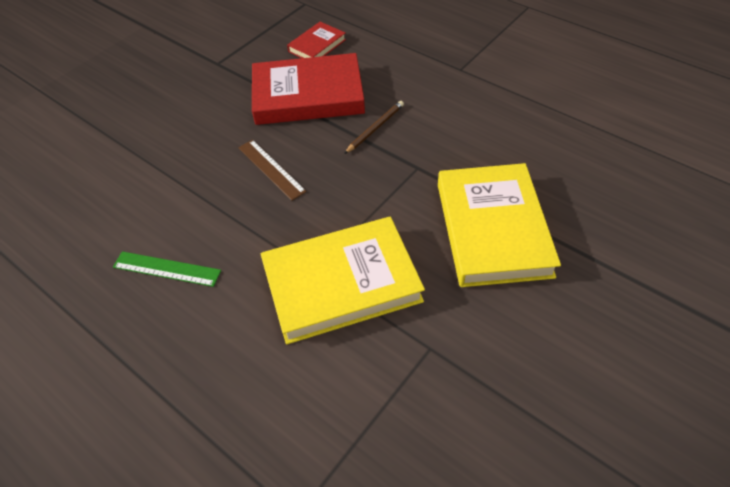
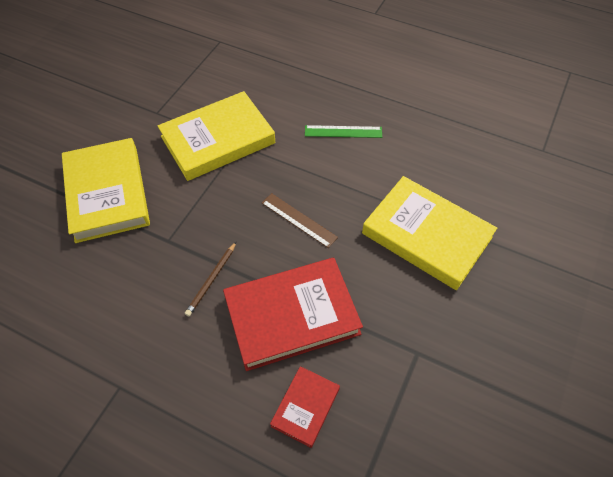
camera: 165 degrees right, 5 degrees up
(150, 138) = (426, 235): none -> yellow book

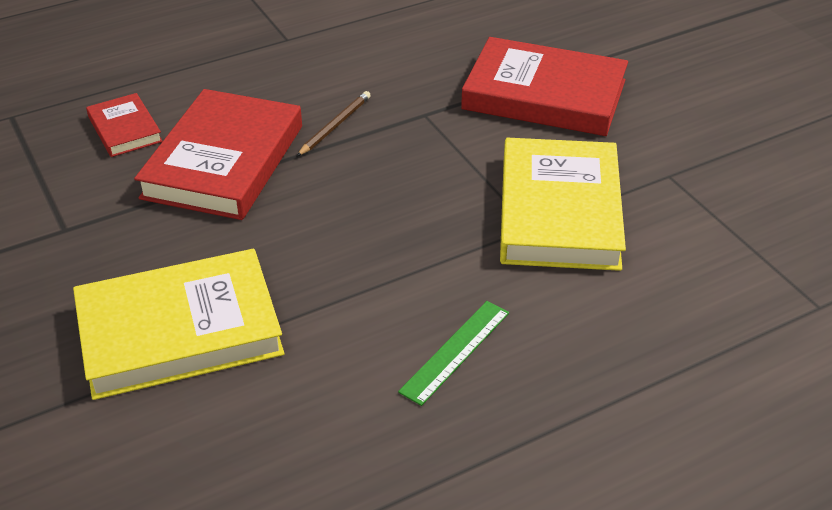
camera: 125 degrees right, 15 degrees down
(107, 193) = (544, 95): yellow book -> red book
(211, 280) = (335, 125): brown pencil -> brown pencil turned 60 degrees clockwise
(298, 220) = (340, 224): brown ruler -> none

